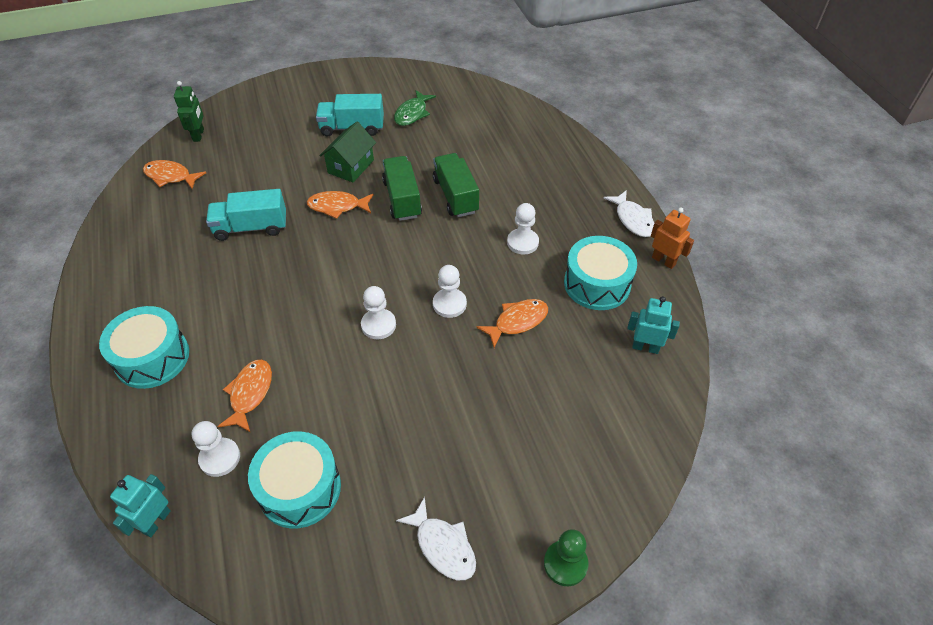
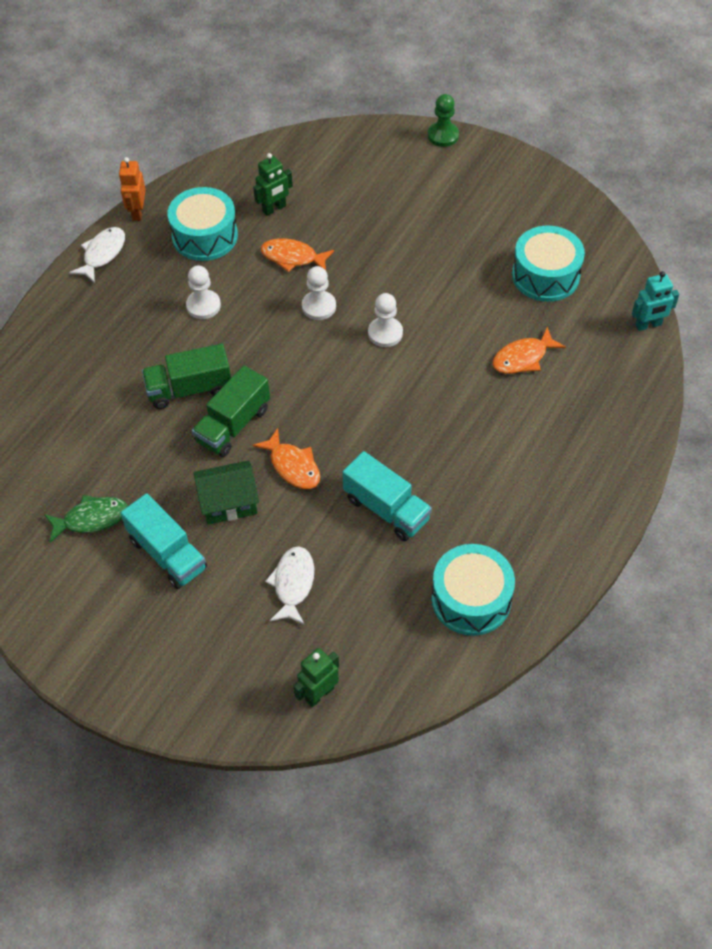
camera: 130 degrees left, 5 degrees up
(152, 357) = (570, 445): turquoise drum -> turquoise drum (471, 599)
(170, 176) = (400, 650): orange fish -> none
(220, 458) = (579, 331): white pawn -> none
(443, 546) = (495, 188): white fish -> white fish (293, 584)
(455, 196) = (189, 389): green truck -> green truck turned 45 degrees clockwise
(587, 346) = (274, 209): none -> green robot
(645, 347) = (242, 180): turquoise robot -> none

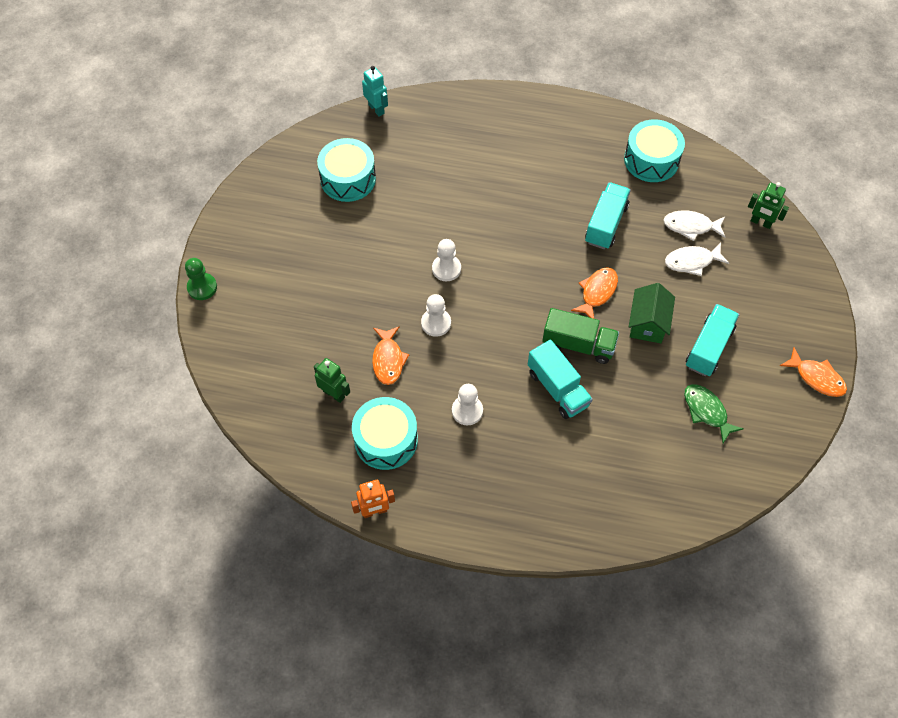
camera: 110 degrees left, 5 degrees up
(102, 254) = (437, 521): white fish -> white fish (690, 226)
(189, 389) = (557, 389): green truck -> turquoise truck
(228, 502) = (647, 323): green house -> green house turned 45 degrees clockwise
(523, 358) = (437, 175): orange fish -> orange fish (816, 378)

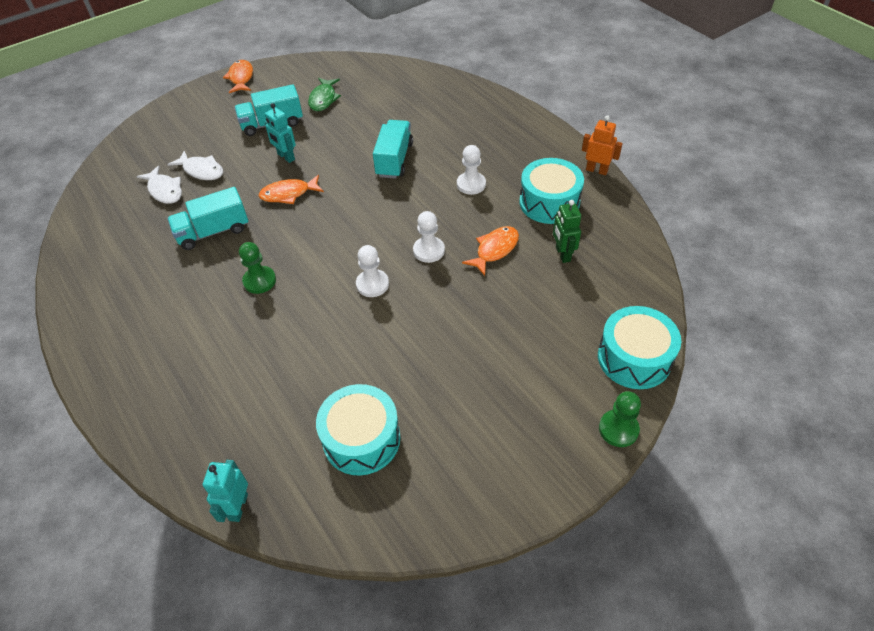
camera: 135 degrees left, 10 degrees down
(524, 216) = (259, 281): none -> green pawn
(578, 345) = (346, 173): green truck -> none
(647, 323) = (286, 157): green house -> turquoise robot
(651, 160) = (107, 252): turquoise drum -> turquoise drum (634, 358)
(761, 222) = (122, 162): green robot -> none

